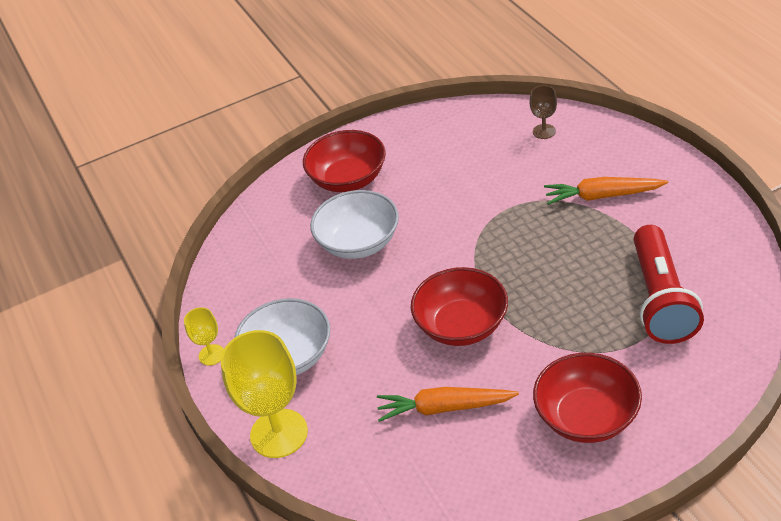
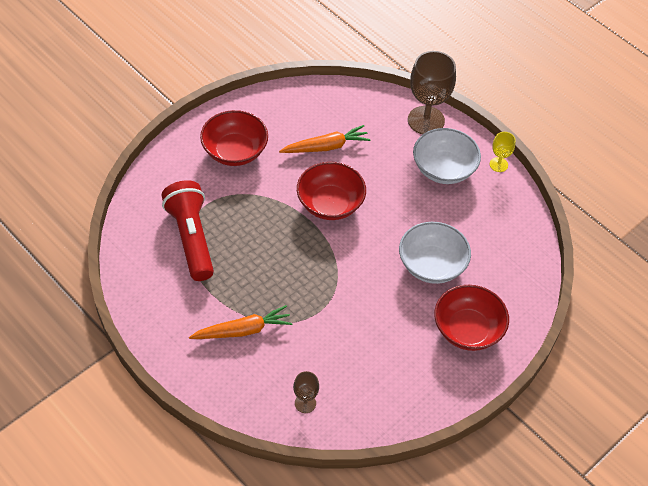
camera: 155 degrees right, 10 degrees up
(279, 433) = (426, 120): yellow goblet -> brown goblet

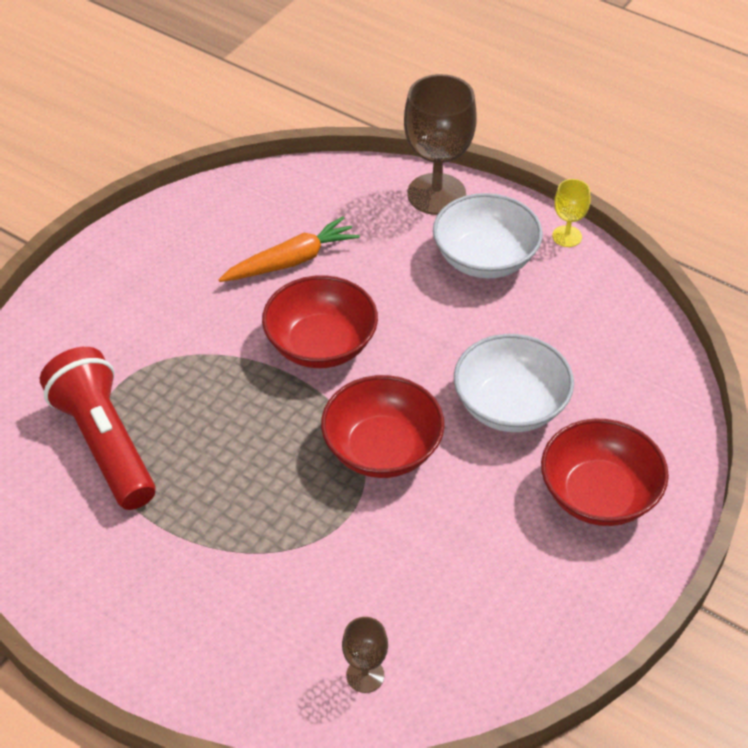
camera: 10 degrees left, 5 degrees down
(235, 151) = (146, 295): red bowl -> red bowl (382, 449)
(243, 330) = (227, 575): orange carrot -> none

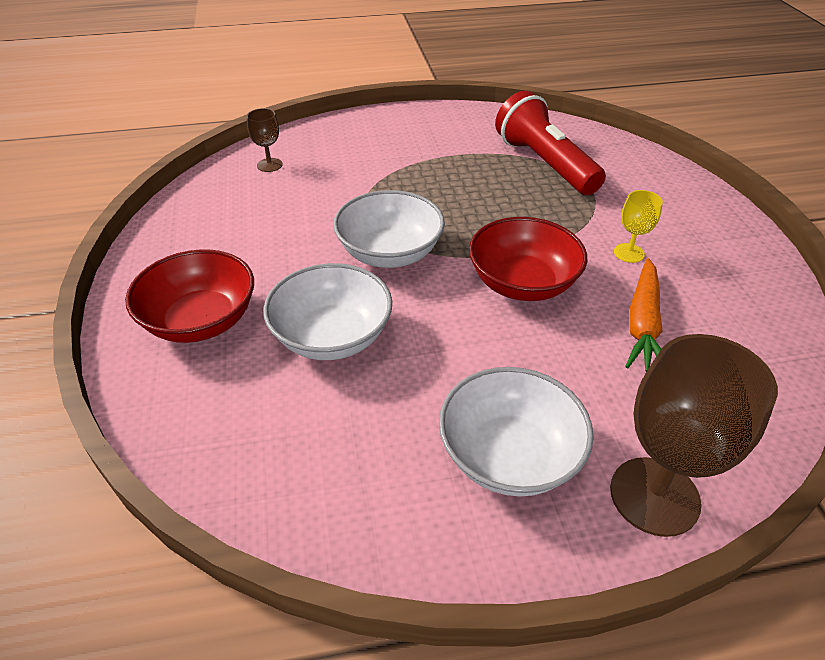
camera: 135 degrees right, 5 degrees down
(104, 443) = (544, 164): red flashlight -> red flashlight turned 135 degrees counterclockwise
(382, 449) = (390, 253): red bowl -> white bowl
(567, 236) = (465, 561): yellow goblet -> yellow goblet (629, 253)

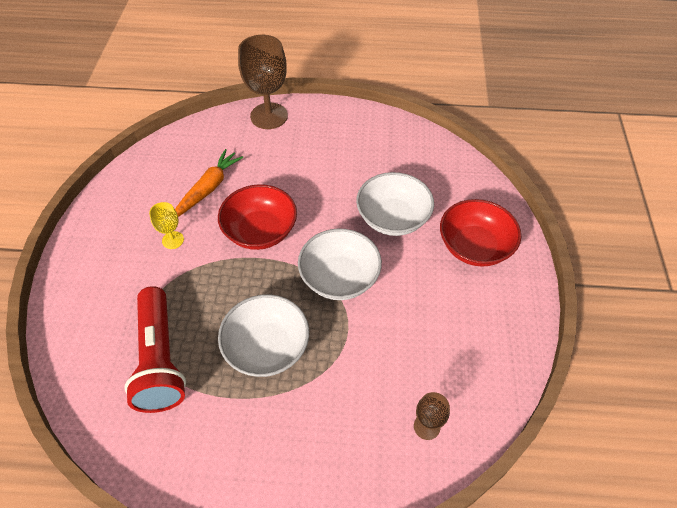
camera: 165 degrees left, 10 degrees up
(509, 455) = (321, 141): white bowl -> white bowl (267, 348)

